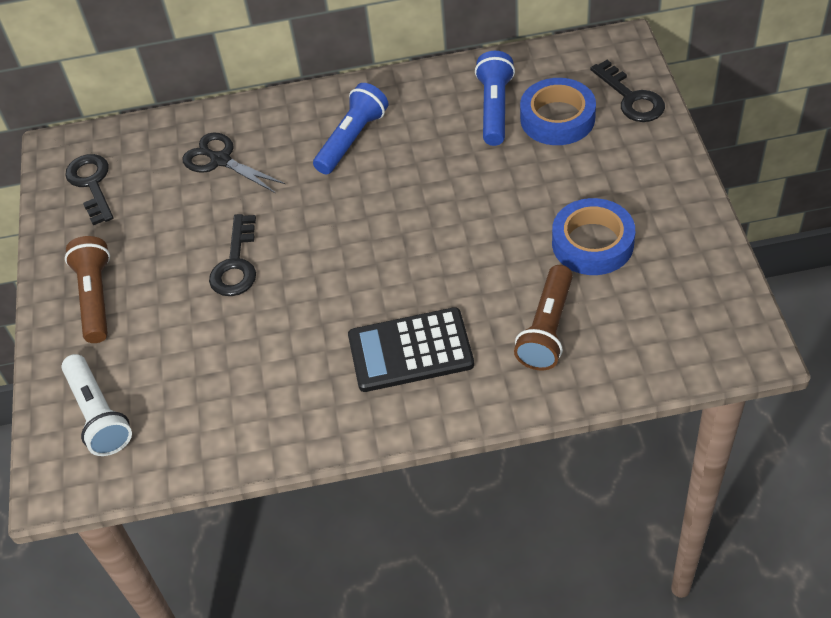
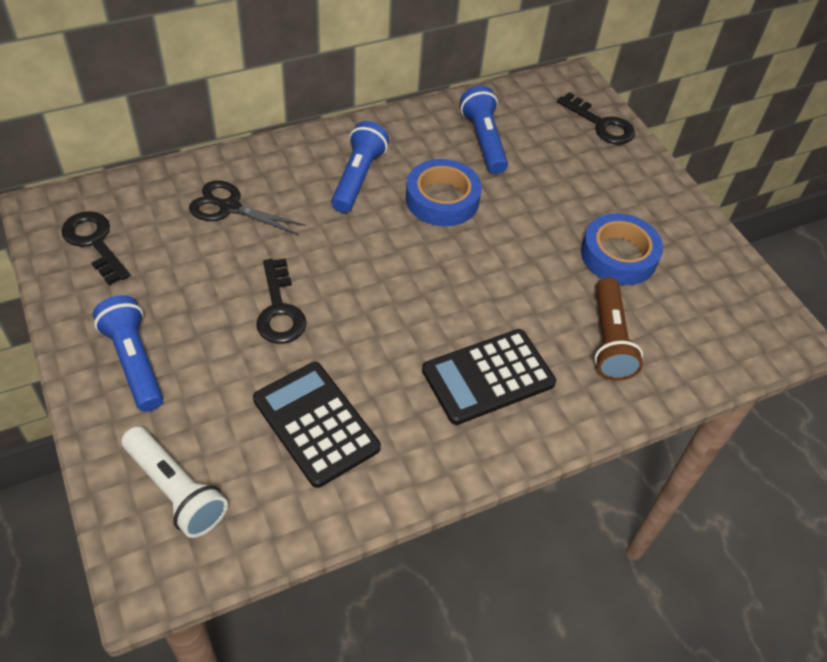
camera: 25 degrees left, 0 degrees up
(96, 298) = (134, 361): brown flashlight -> blue flashlight
(235, 373) = (316, 424): none -> black calculator
(557, 118) = (543, 146): blue tape -> blue tape (442, 199)

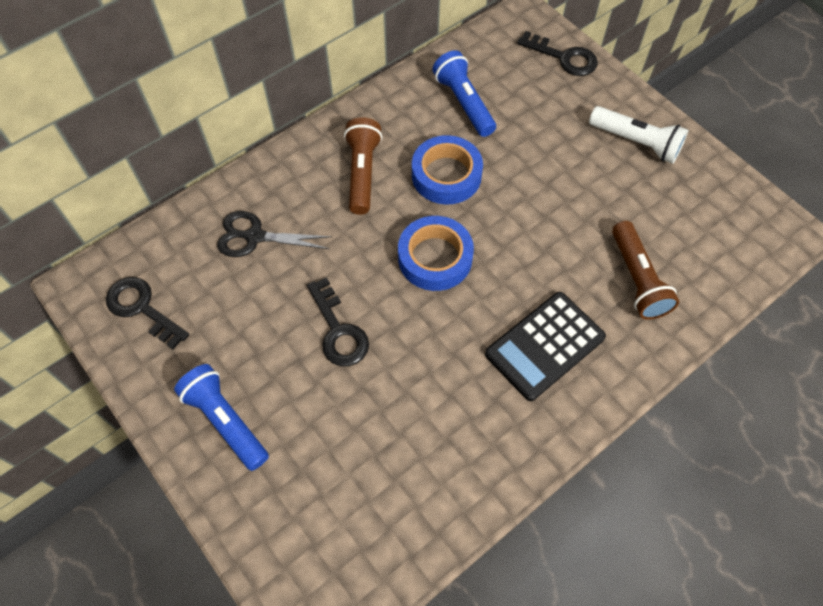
camera: 10 degrees left, 10 degrees up
(176, 490) = (310, 537): white flashlight -> white flashlight (636, 142)
(316, 424) = (410, 435): black calculator -> none
(358, 178) = (362, 173): blue flashlight -> brown flashlight
(618, 255) = (620, 191): blue tape -> blue tape (435, 258)

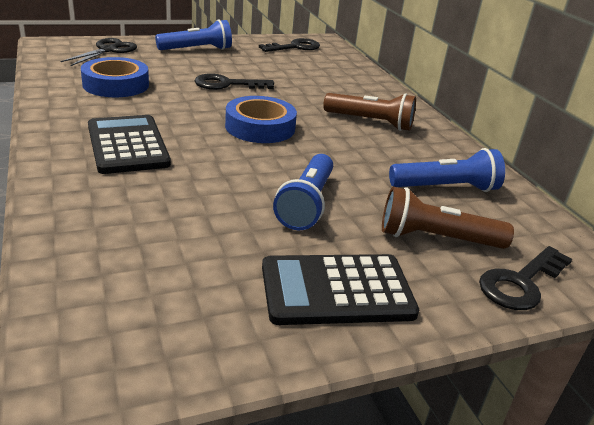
camera: 105 degrees right, 30 degrees down
(255, 236) = (329, 79): black scissors -> black scissors (108, 50)
(446, 175) = (349, 154): blue tape -> blue tape (116, 85)
(550, 183) = (306, 204): none -> blue flashlight
(636, 142) = (337, 290): white flashlight -> black calculator
(637, 279) = (139, 214): brown flashlight -> brown flashlight (436, 238)

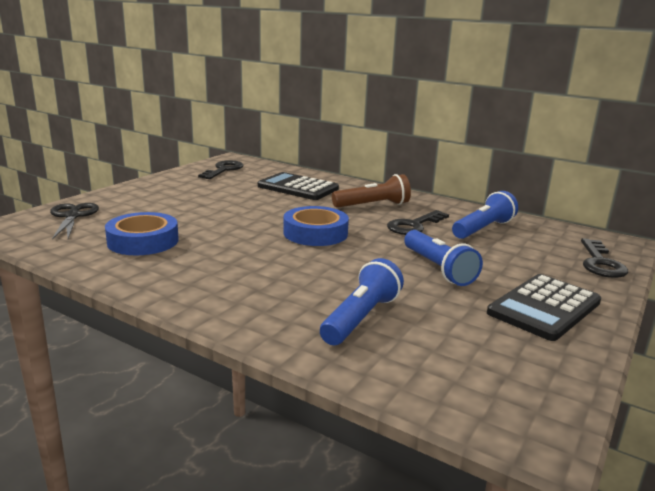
camera: 35 degrees left, 10 degrees down
(127, 145) = (252, 281): black calculator -> black calculator (298, 188)
(197, 49) = (152, 193): blue flashlight -> blue flashlight (361, 318)
(227, 84) = (231, 212): black key -> black key (414, 225)
(436, 238) = (530, 258): brown flashlight -> none

